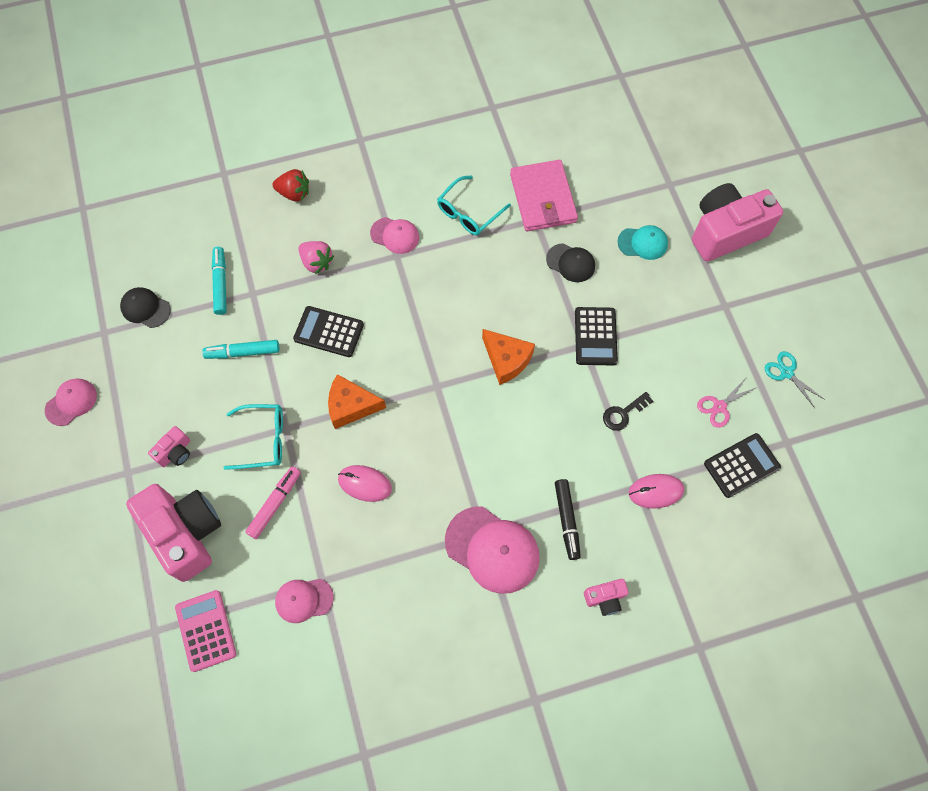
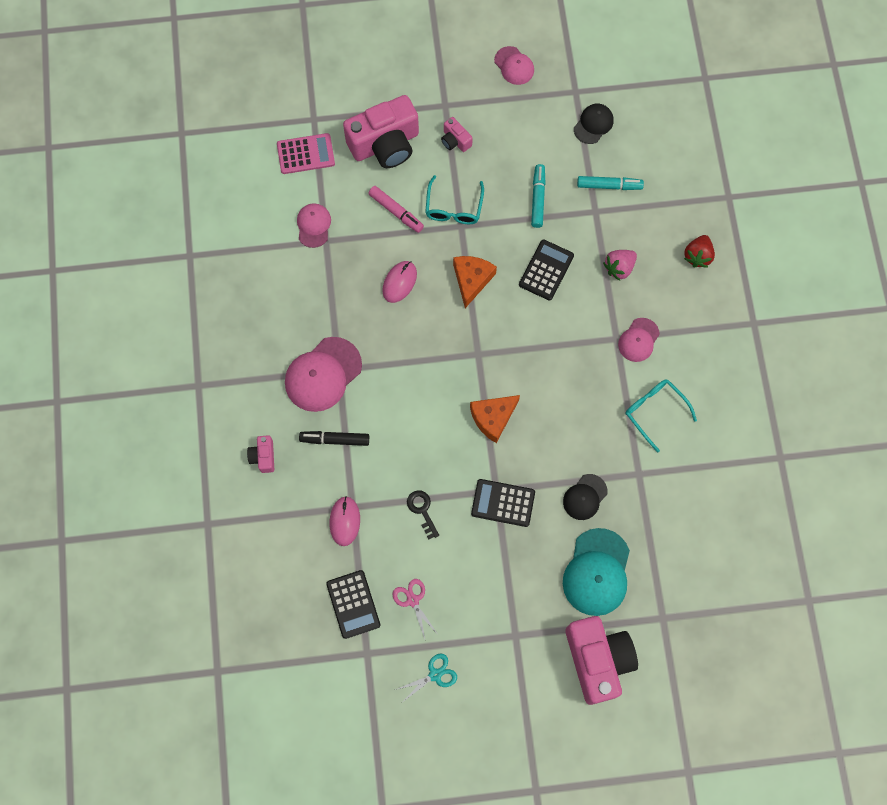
camera: 100 degrees right, 5 degrees up
(543, 198) = (662, 485): pink wallet -> none
(643, 243) = (597, 572): turquoise cap -> turquoise cap, size x1.74

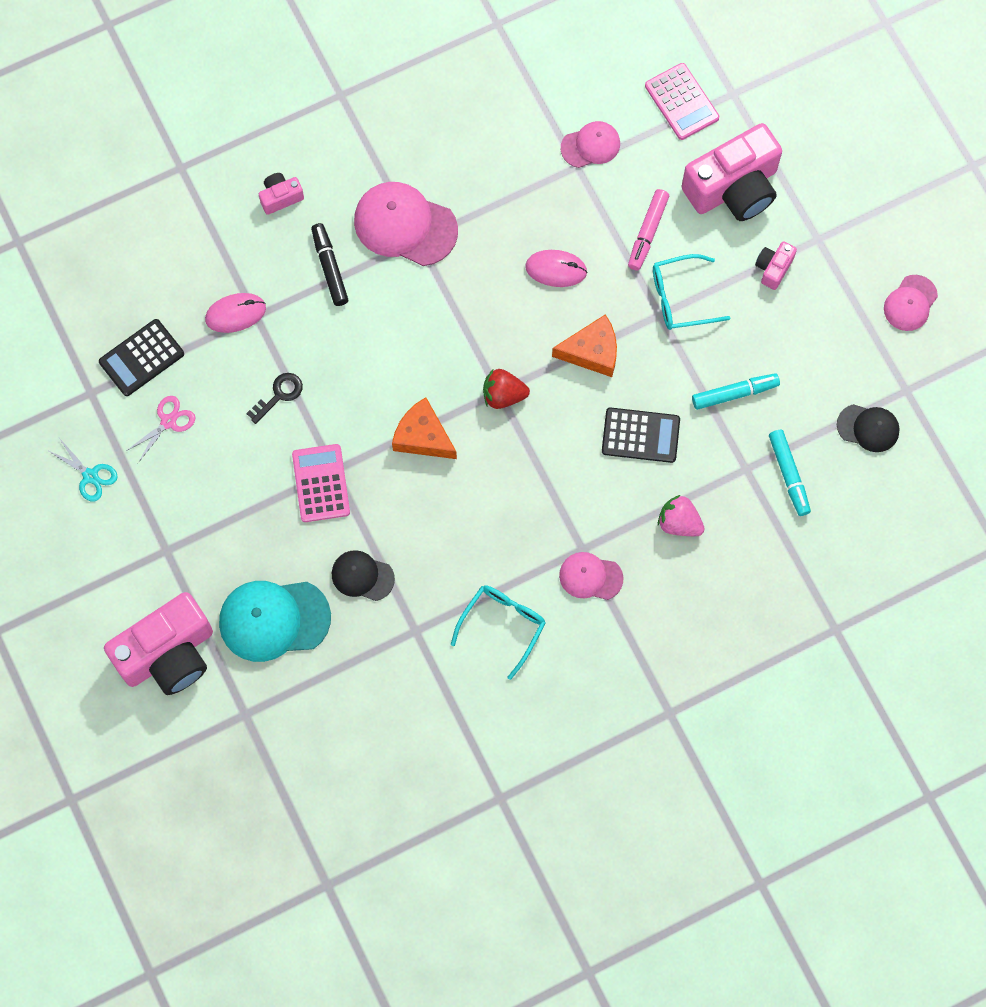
camera: 70 degrees right, 0 degrees up
(385, 144) = (733, 188): pink camera -> pink camera turned 75 degrees counterclockwise
(503, 503) = (321, 483): black calculator -> pink calculator
(697, 256) = (734, 615): red strawberry -> red strawberry (503, 395)

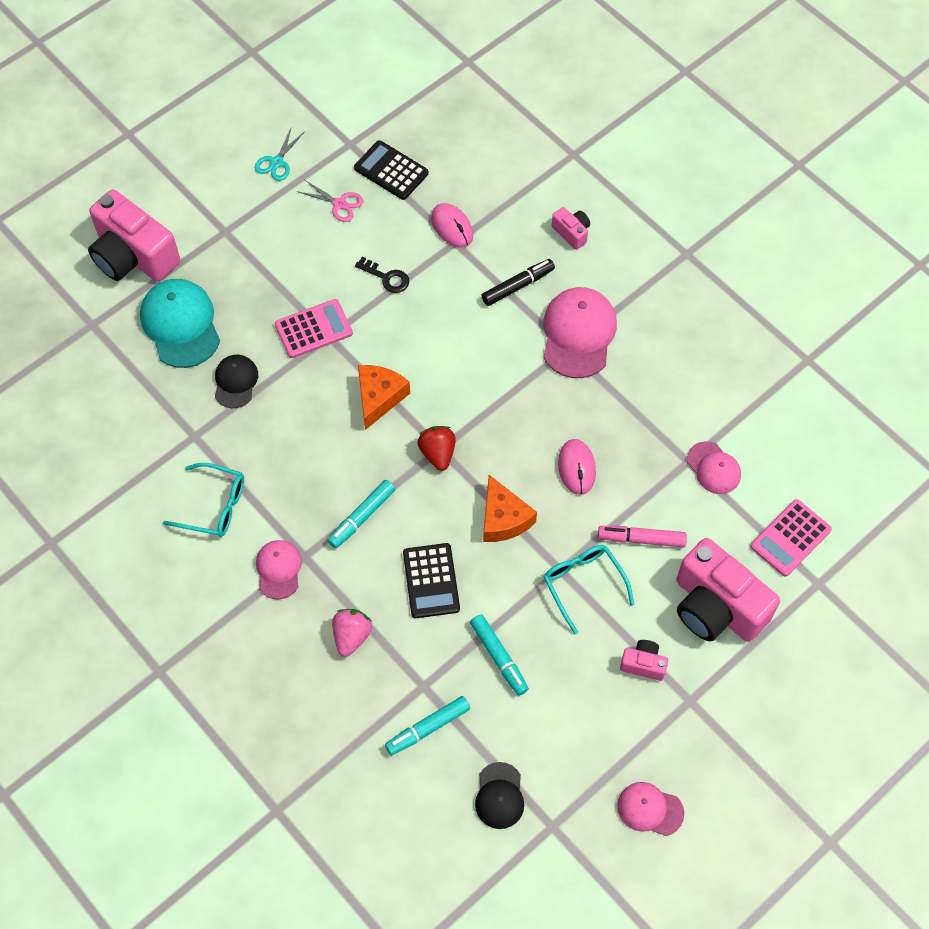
camera: 75 degrees right, 10 degrees down
(554, 484) = (362, 517): none -> turquoise marker

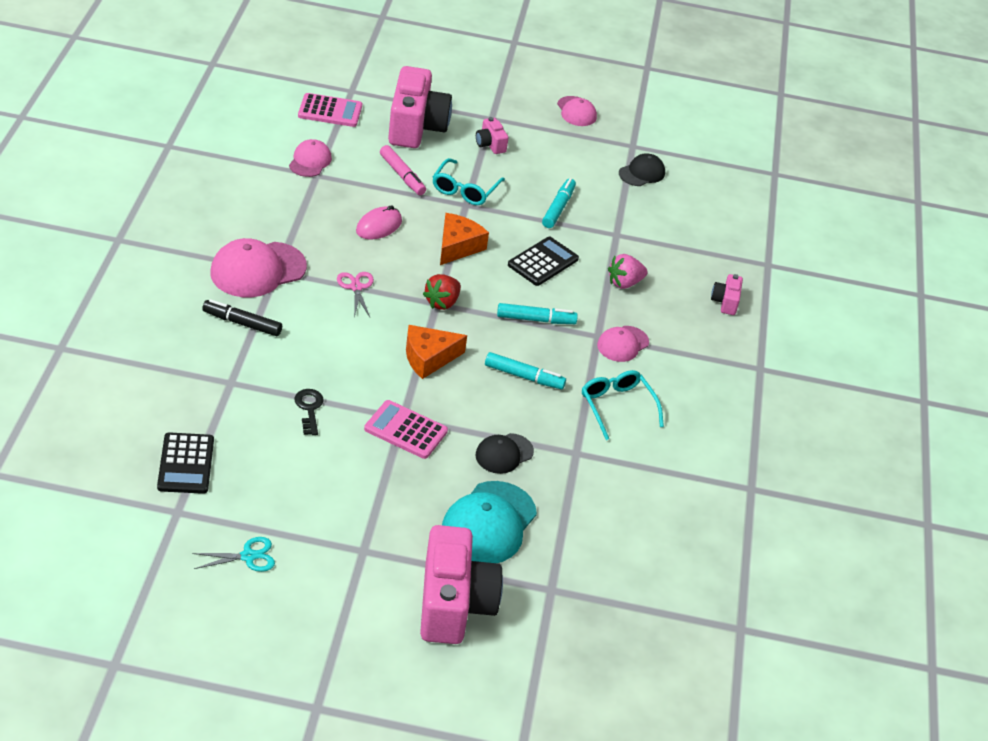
camera: 135 degrees left, 20 degrees down
(339, 204) = (257, 482): pink scissors -> pink scissors (356, 287)
(428, 728) = (639, 220): turquoise marker -> turquoise marker (524, 376)
(452, 227) = (216, 391): pink mouse -> none
(571, 233) = (155, 313): pink camera -> pink camera (725, 302)

